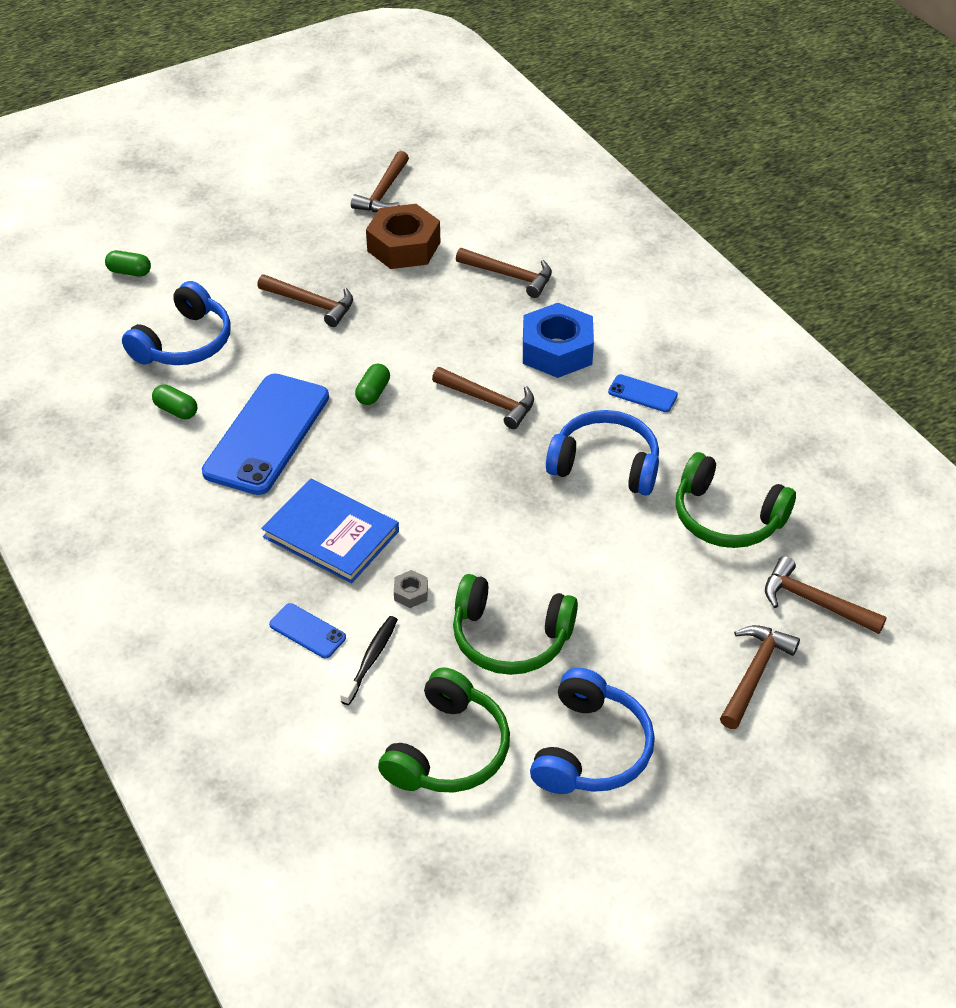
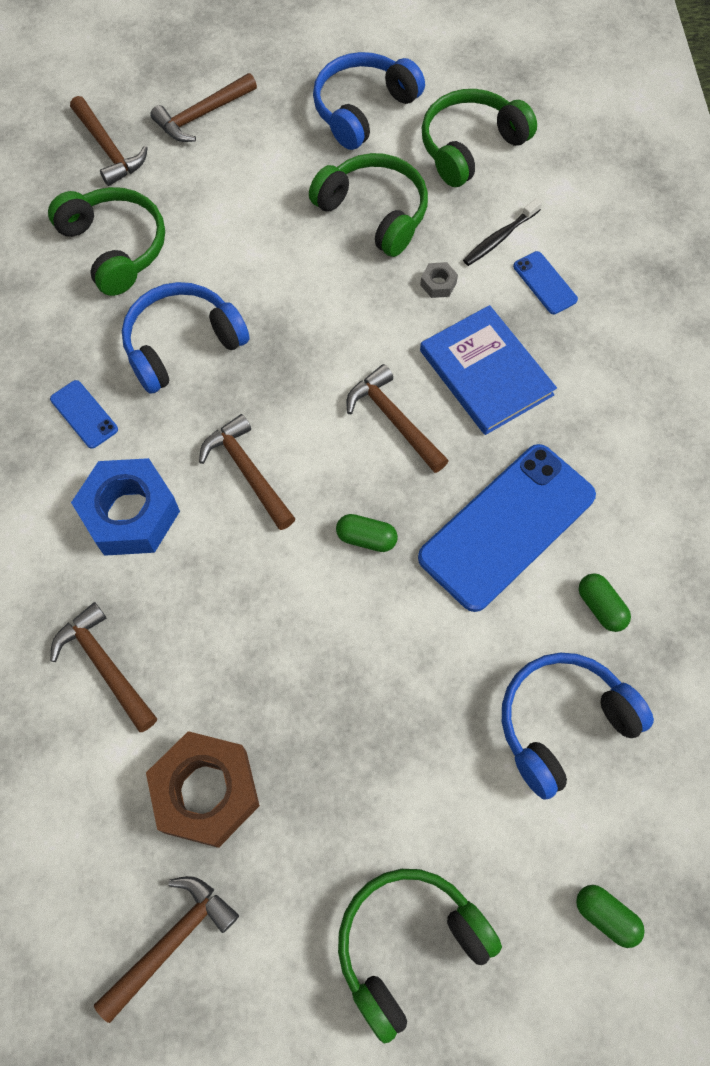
camera: 155 degrees left, 20 degrees up
(246, 229) = (409, 945): none -> green headphones
(311, 304) = (377, 727): brown hammer -> brown hammer (394, 420)
(373, 393) = (366, 538): green capsule -> green capsule turned 60 degrees clockwise
(605, 465) = (182, 344): blue headphones -> blue headphones turned 105 degrees clockwise

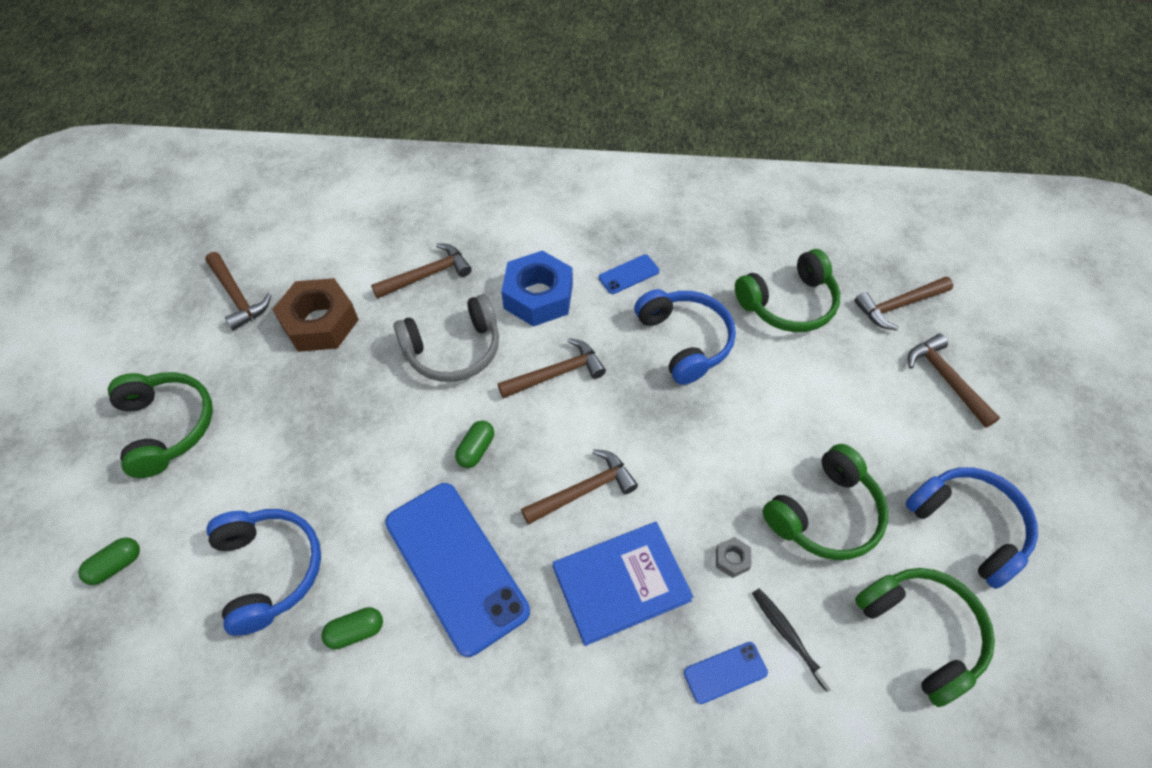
camera: 100 degrees right, 10 degrees down
(229, 598) = (453, 350): none -> grey headphones

